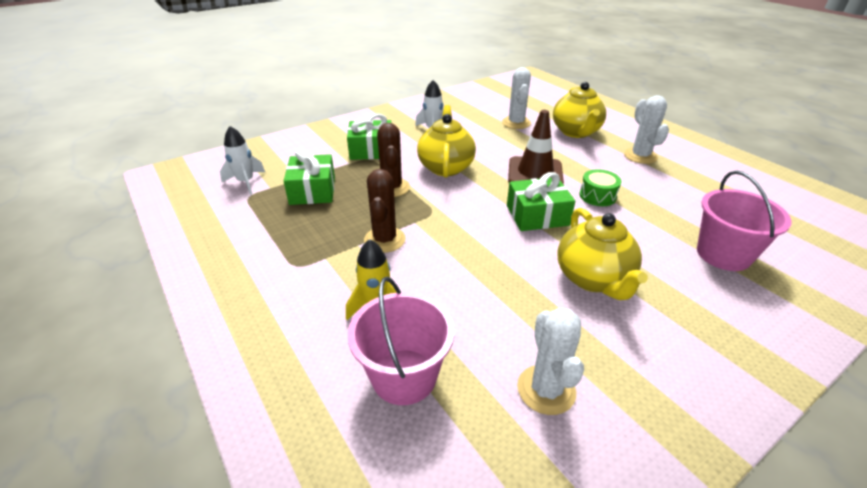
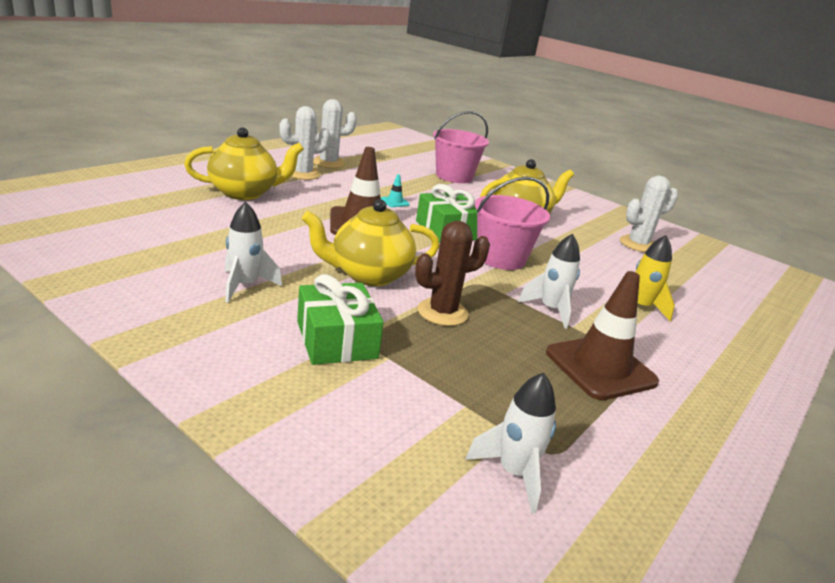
camera: 110 degrees left, 10 degrees down
(303, 240) = (600, 367): none -> brown traffic cone
(313, 190) = (490, 381): green gift -> none
(384, 240) = (550, 310): brown cactus -> white rocket
(404, 376) = (687, 291): pink bucket -> pink bucket (501, 258)
(516, 123) = (215, 223): white cactus -> white cactus (328, 163)
(597, 196) = (395, 202): green drum -> turquoise traffic cone

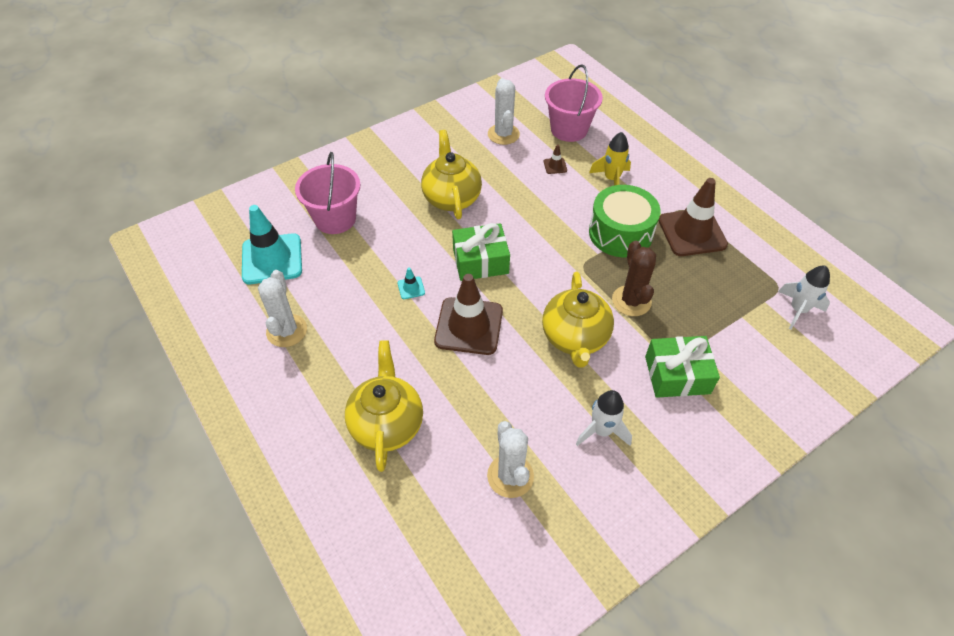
camera: 70 degrees left, 25 degrees up
(303, 174) = (325, 361): white cactus -> white cactus (510, 476)
(396, 158) = (272, 259): none -> turquoise traffic cone
(501, 258) = (536, 237): pink bucket -> pink bucket (569, 129)
(550, 310) = (620, 233): white rocket -> green drum
(622, 271) = (555, 166): none -> brown traffic cone

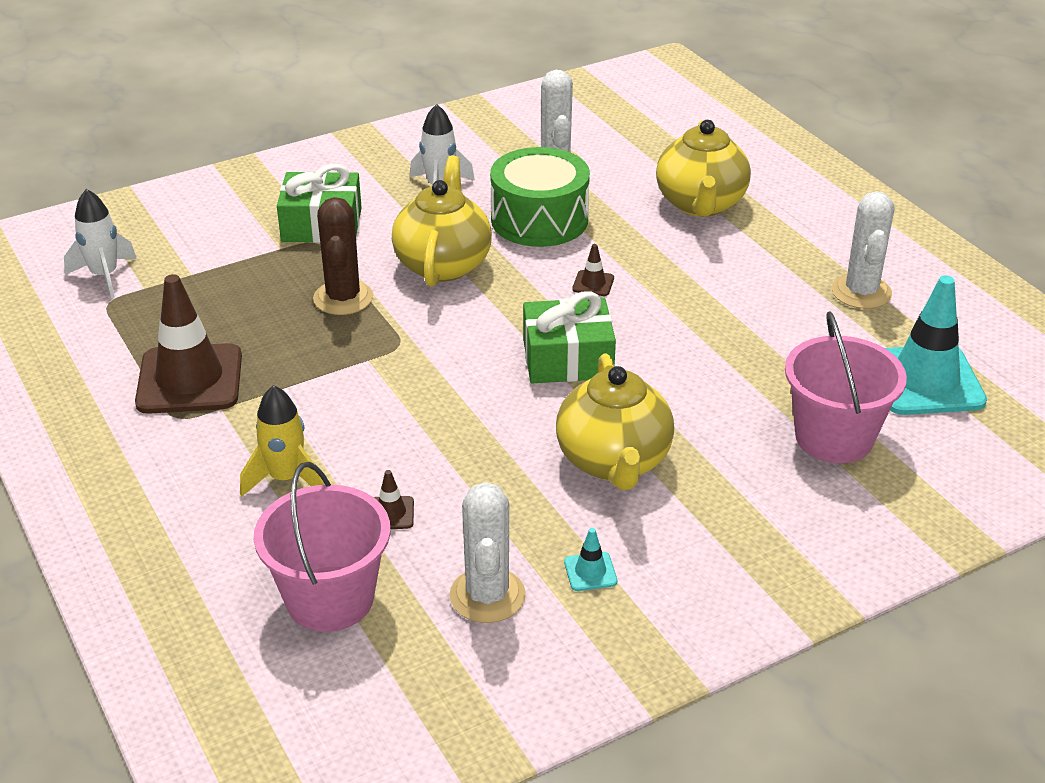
camera: 175 degrees left, 15 degrees down
(411, 288) = (682, 331): turquoise traffic cone -> turquoise traffic cone (590, 572)
(469, 326) = (593, 283): brown traffic cone -> brown traffic cone, size x0.41
(620, 233) = (315, 385): green drum -> green drum (539, 219)

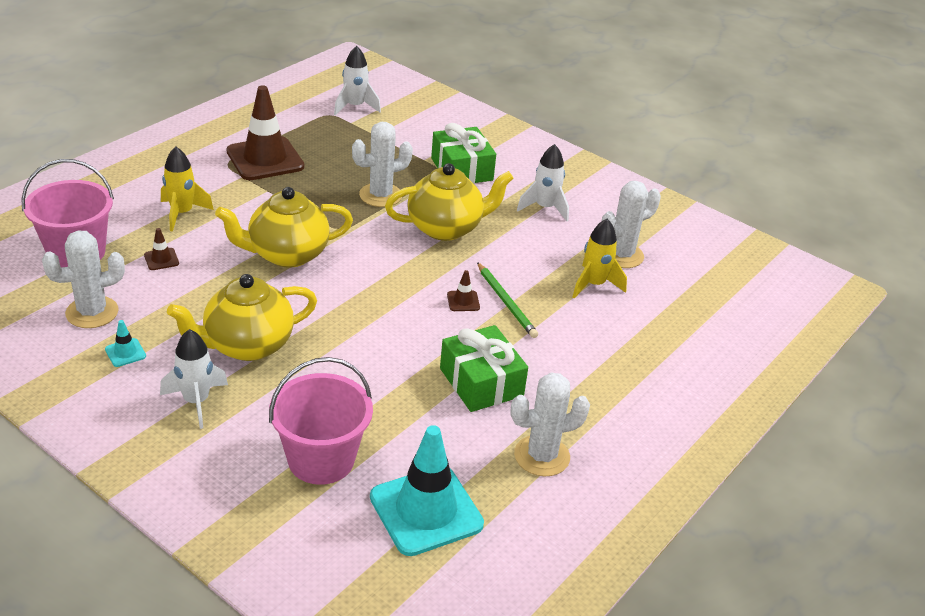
camera: 65 degrees right, 0 degrees up
(343, 298) = (380, 195): brown cactus -> white cactus
(539, 219) = (534, 261): green drum -> none
(567, 359) = (359, 304): green gift -> green gift (481, 382)
(600, 193) = (594, 285): none -> yellow rocket
(607, 255) = (506, 302): none -> green pencil
(700, 204) = (617, 341): yellow teapot -> yellow teapot (287, 254)
(708, 520) = (196, 401): none -> white rocket

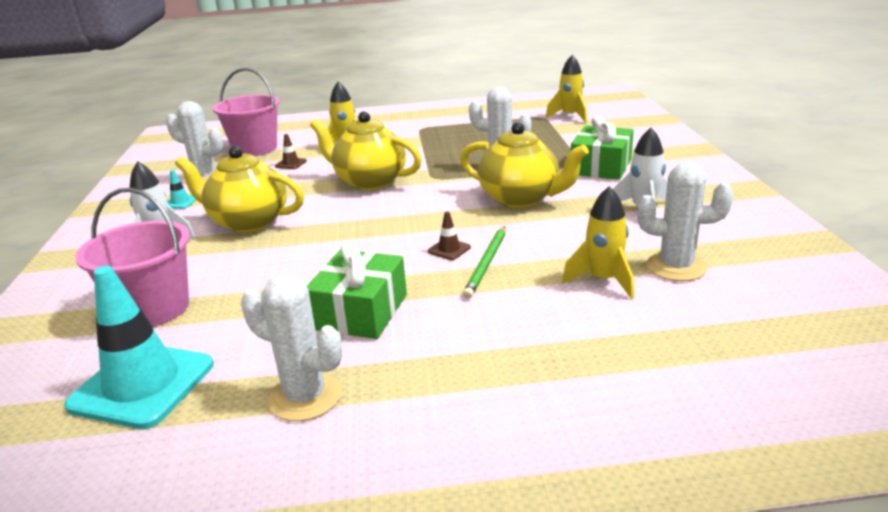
camera: 50 degrees right, 10 degrees down
(265, 159) = (451, 130): brown traffic cone -> none
(355, 107) = (570, 116): white rocket -> yellow rocket

